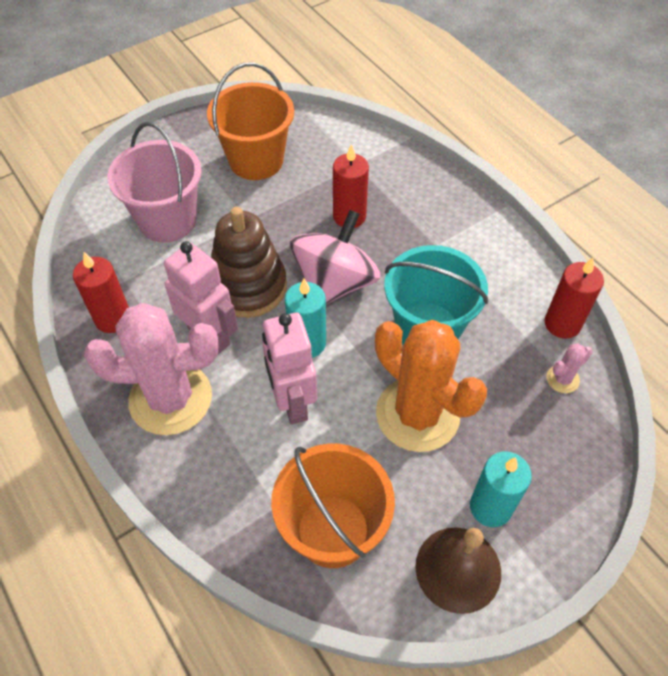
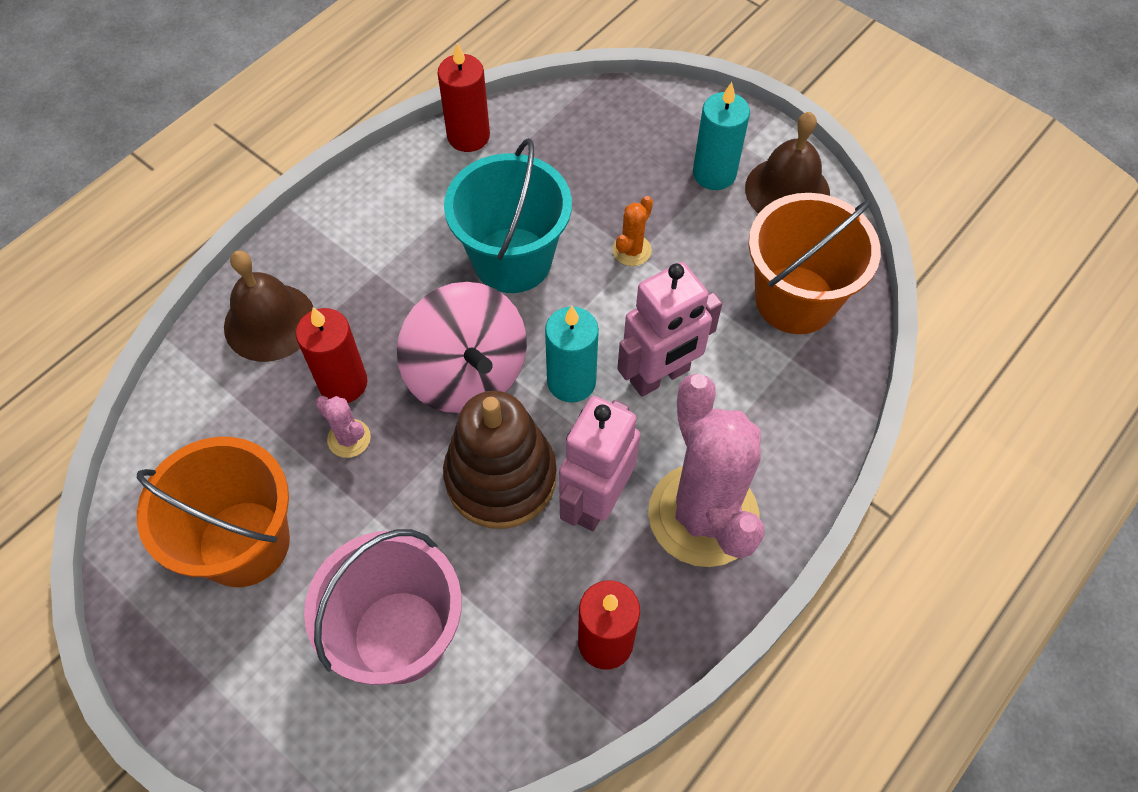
camera: 105 degrees left, 5 degrees up
(334, 283) = (467, 374): pink spinning top -> pink spinning top turned 135 degrees counterclockwise
(409, 186) = (269, 322): none -> brown bell
(417, 414) = (631, 250): orange cactus -> orange cactus, size x0.40
(562, 379) = (543, 130): pink cactus -> pink cactus (349, 438)

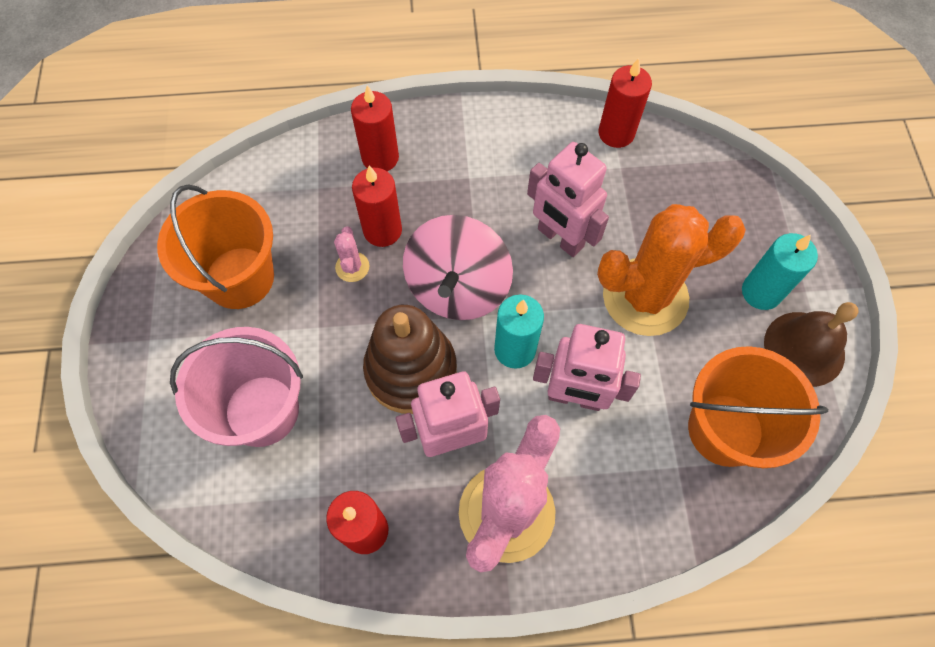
camera: 45 degrees right, 5 degrees up
(269, 322) = (380, 158): brown bell -> red candle
(512, 260) = (560, 238): turquoise bucket -> pink robot
(631, 250) = (645, 297): orange cactus -> orange cactus, size x2.47

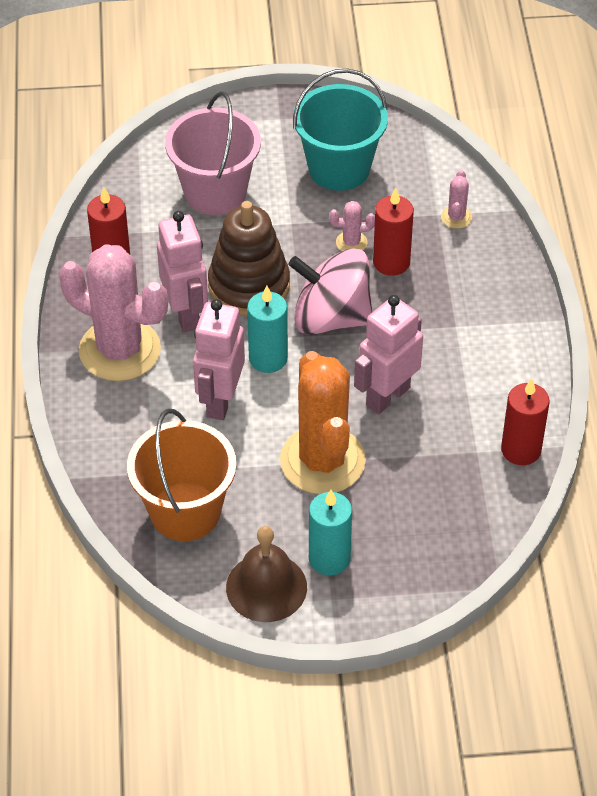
camera: 90 degrees right, 15 degrees down
(239, 278) = (339, 168): orange bucket -> turquoise bucket
(324, 171) = (456, 217): none -> pink cactus
(380, 158) = (474, 258): red candle -> none

